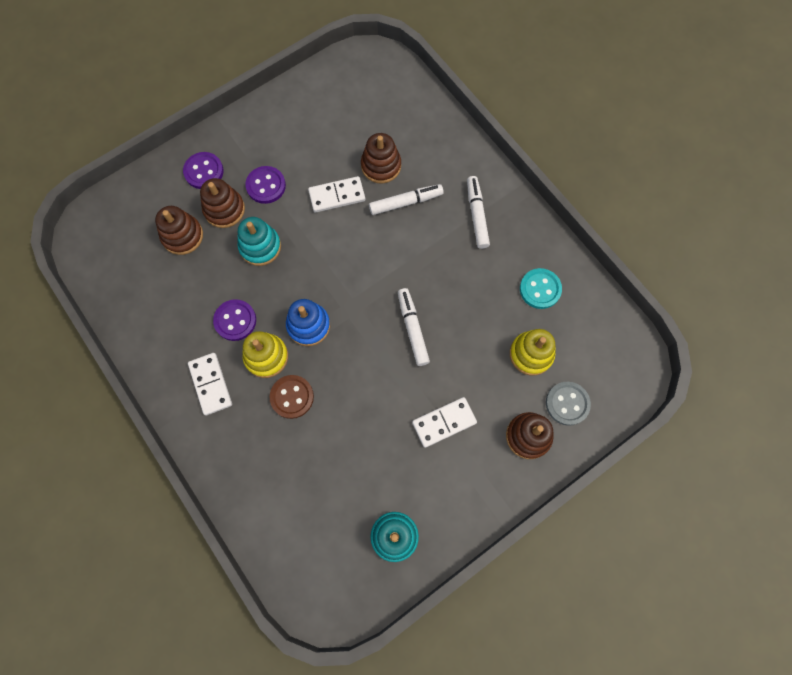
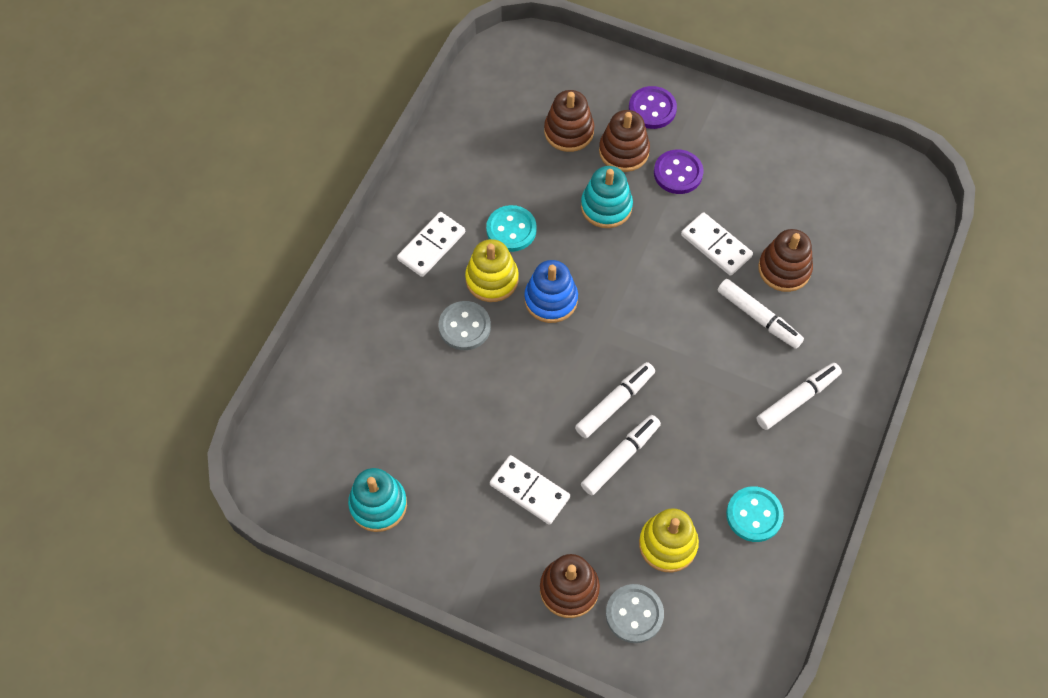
camera: 60 degrees right, 10 degrees down
(235, 320) = (511, 230): purple button -> turquoise button
(292, 397) = (464, 327): brown button -> grey button
(454, 348) = (620, 457): none -> white marker

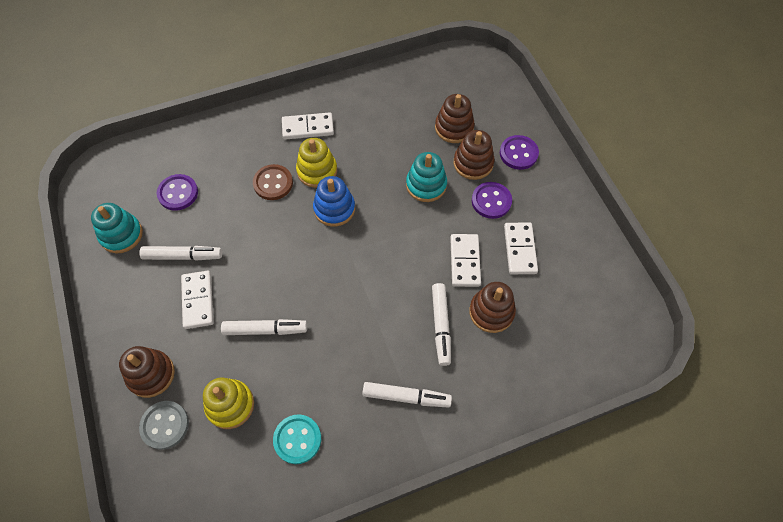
camera: 45 degrees right, 0 degrees up
(383, 417) = (178, 193): none -> purple button
(464, 327) = (273, 183): grey button -> brown button
(511, 230) = (359, 154): turquoise button -> none
(615, 403) = (299, 296): white marker -> white marker (183, 256)
(748, 196) = (519, 249): none -> white domino

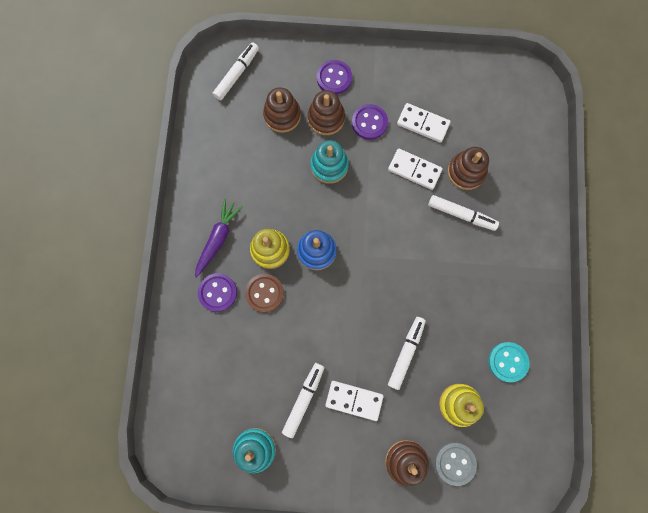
camera: 65 degrees left, 15 degrees up
(178, 193) = (233, 383): purple button -> purple button (217, 292)
(308, 127) = (218, 239): white domino -> purple carrot
(406, 397) = (507, 266): white marker -> white marker (237, 74)

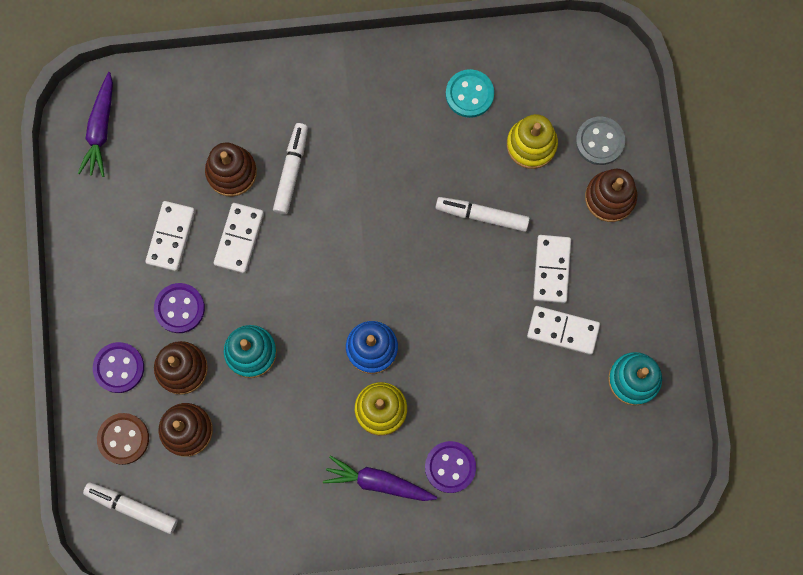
camera: 100 degrees left, 0 degrees up
(264, 293) = (439, 405): brown button -> brown button (123, 439)
(303, 399) = (563, 331): white marker -> white domino
(509, 87) = (100, 130): none -> purple carrot

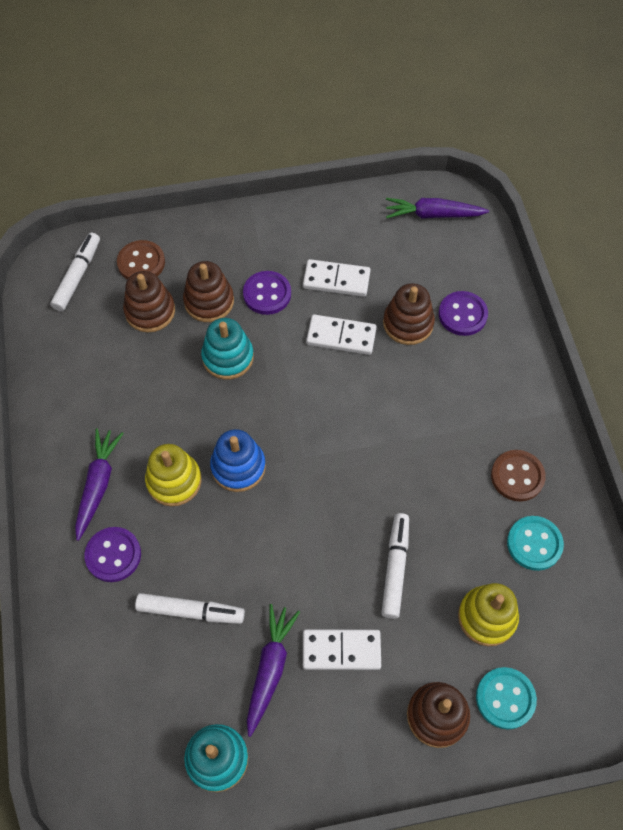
camera: 85 degrees right, 15 degrees down
(119, 368) = (207, 252): purple button -> purple button (462, 314)
(291, 171) = (417, 375): white marker -> white marker (190, 611)
(404, 97) = (517, 476): none -> brown button
(563, 331) = (270, 668): white domino -> purple carrot
(599, 141) = (505, 698): grey button -> turquoise button

